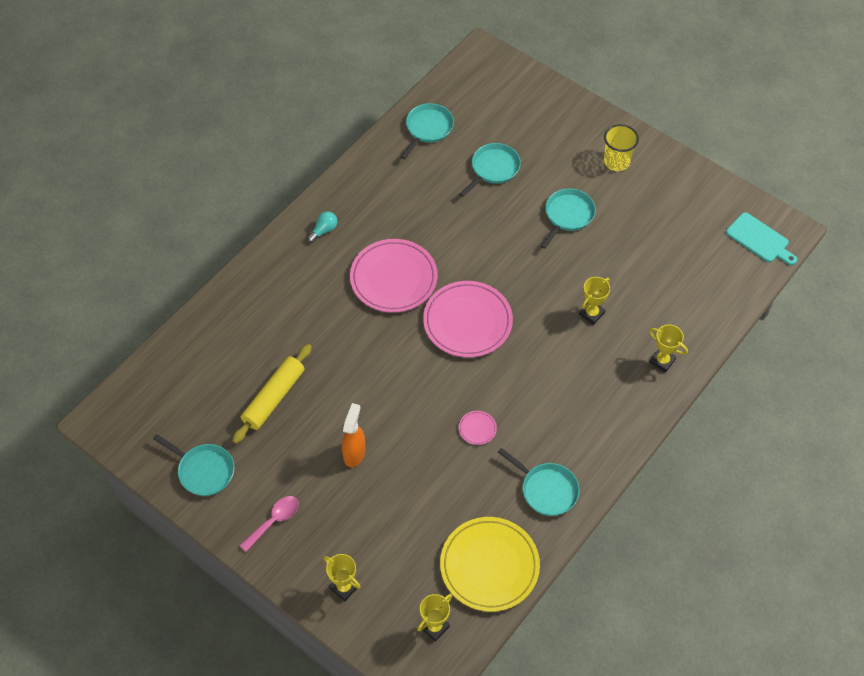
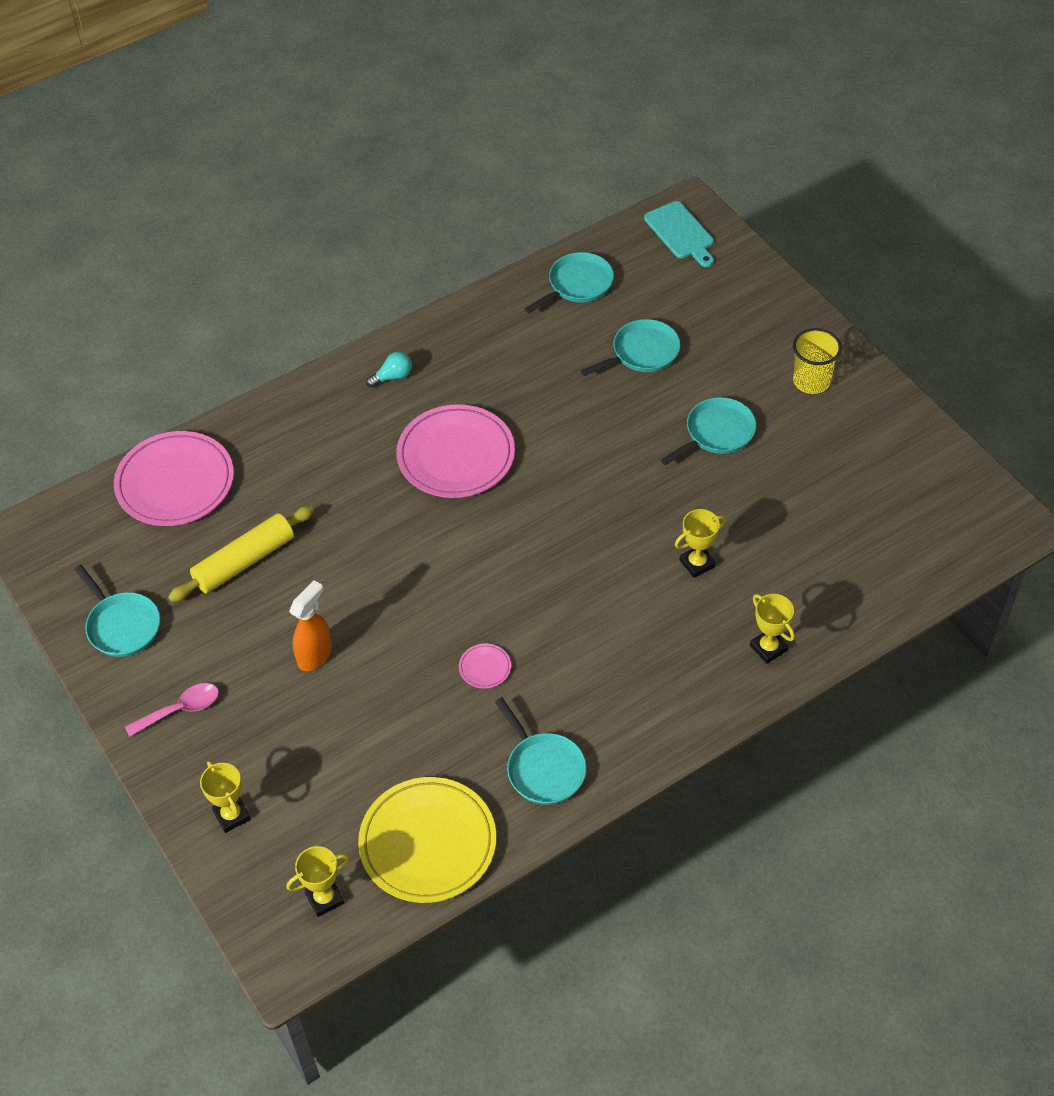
camera: 20 degrees right, 5 degrees down
(467, 322) = (528, 532): pink plate -> pink plate (175, 483)
(759, 239) = (970, 526): turquoise cutting board -> turquoise cutting board (680, 233)

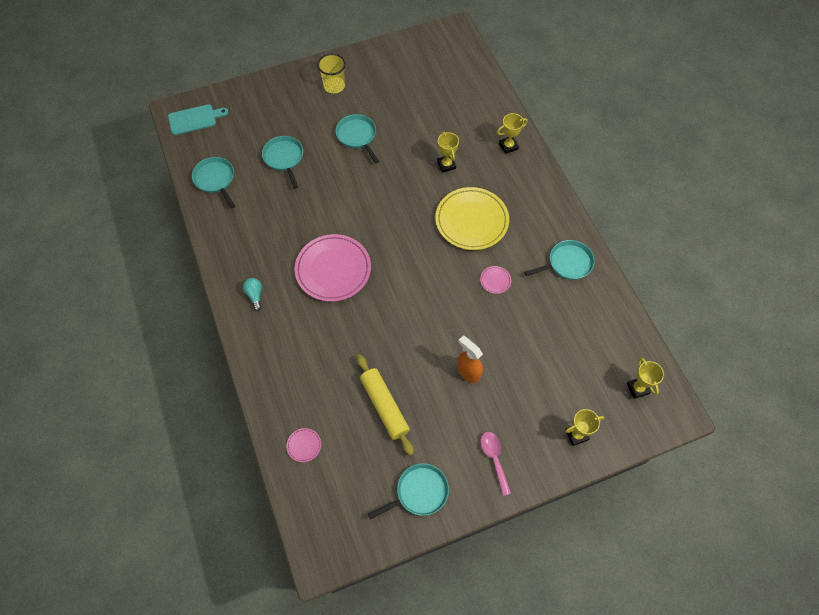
camera: 80 degrees left, 10 degrees up
(175, 483) = (304, 445): pink plate -> pink plate, size x0.41
(428, 843) = (607, 329): yellow plate -> yellow plate (471, 221)

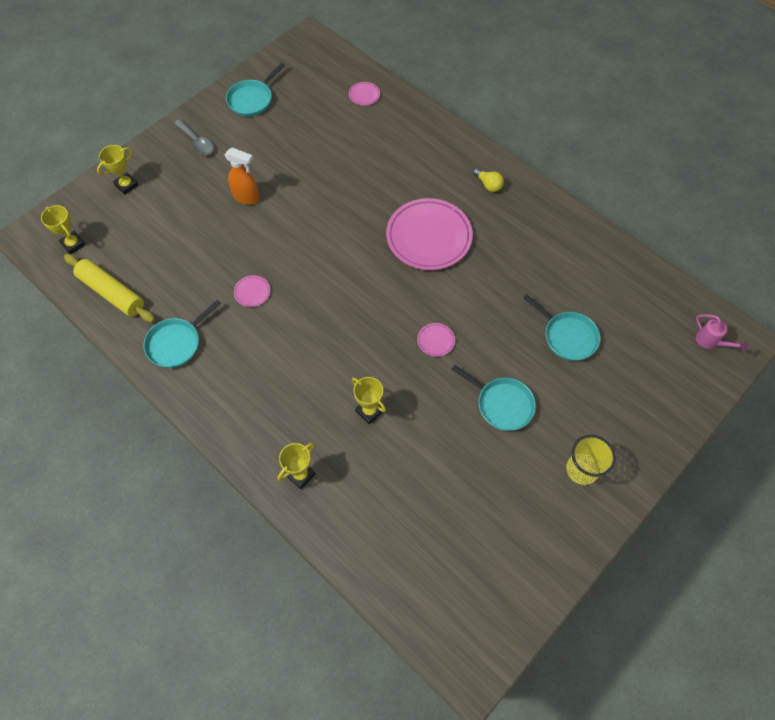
camera: 155 degrees right, 0 degrees up
(195, 119) = (710, 342): turquoise cutting board -> pink watering can
(215, 180) = (621, 279): turquoise pan -> none
(255, 295) = (488, 185): turquoise light bulb -> yellow light bulb
(376, 191) = (436, 340): none -> pink plate
(384, 406) = (311, 144): yellow rolling pin -> yellow rolling pin (112, 293)
(471, 221) = (306, 349): yellow plate -> none
(494, 459) = (196, 142): pink spoon -> grey spoon

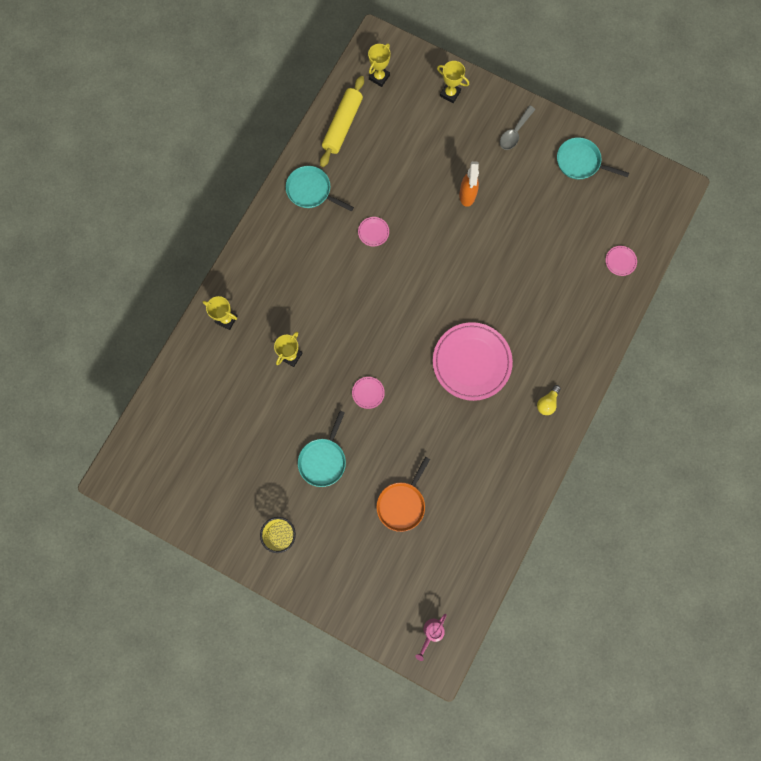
camera: 75 degrees right, 15 degrees up
(567, 336) = (402, 503): turquoise pan -> orange pan

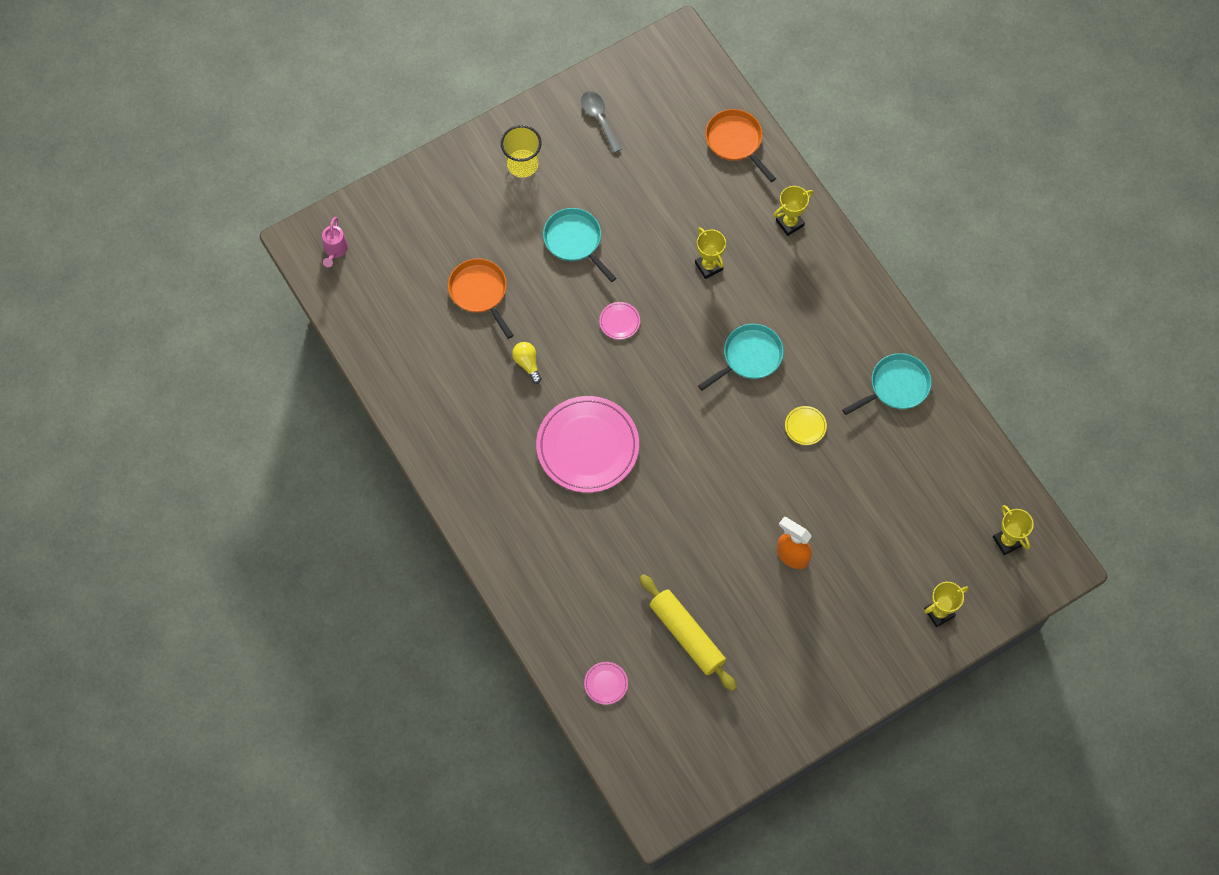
camera: 120 degrees right, 10 degrees down
(179, 391) = (736, 141): none -> orange pan
(342, 125) = (963, 464): yellow rolling pin -> yellow rolling pin (687, 635)
(373, 232) = (805, 426): pink plate -> yellow plate
(431, 632) = (335, 251): pink watering can -> pink watering can turned 150 degrees counterclockwise
(514, 132) = (843, 659): grey spoon -> grey spoon (599, 119)
(547, 402) = (492, 499): yellow light bulb -> yellow light bulb (527, 363)
(580, 162) = (759, 715): turquoise pan -> turquoise pan (749, 357)

